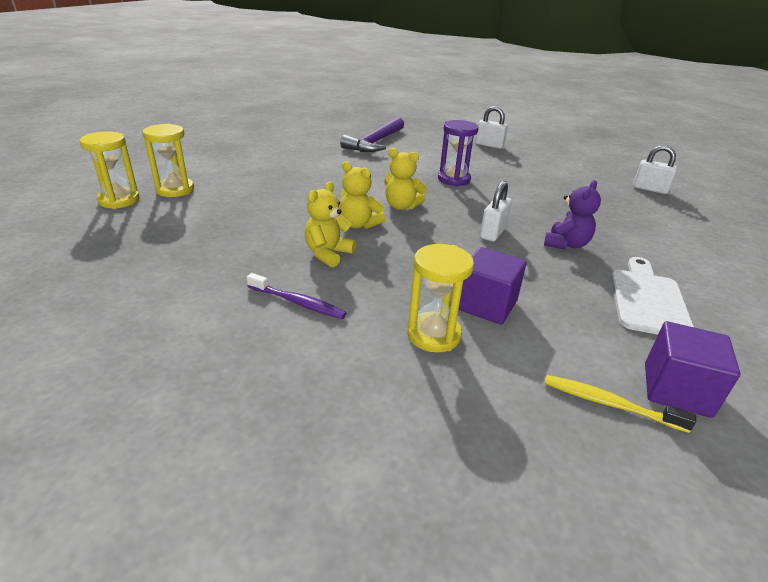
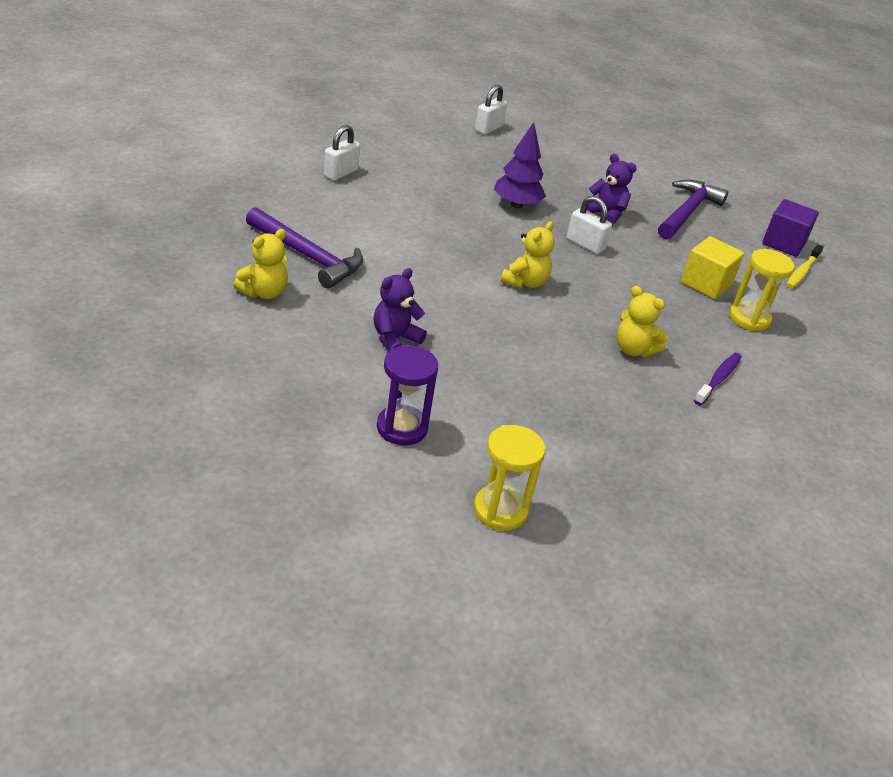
camera: 85 degrees left, 5 degrees up
(175, 190) = (467, 456): yellow hourglass -> none
(297, 167) = (395, 339): none -> purple teddy bear
(359, 224) = (569, 319): yellow teddy bear -> yellow teddy bear (264, 292)
(454, 179) = (453, 230): purple hourglass -> purple hourglass (402, 428)
(486, 305) = (706, 284): purple cube -> yellow cube
(526, 202) = (516, 205): none -> purple tree
(647, 299) = (687, 212): white cutting board -> purple hammer

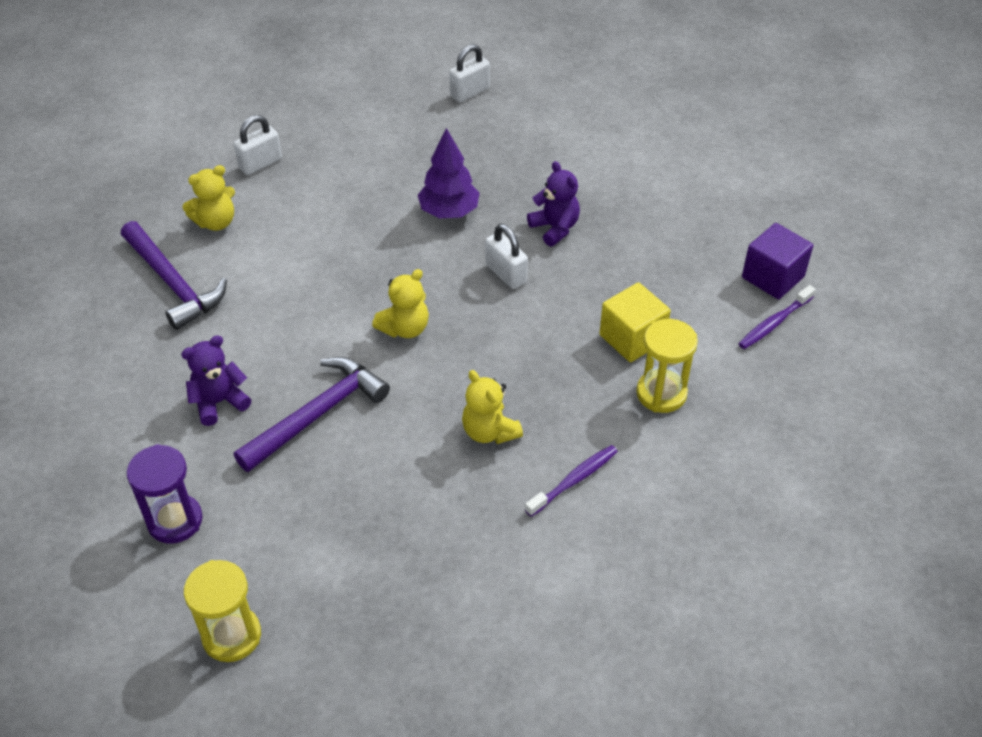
camera: 20 degrees right, 10 degrees up
(264, 292) = (106, 332): yellow teddy bear -> yellow teddy bear (216, 222)
(687, 212) = (666, 225): purple hammer -> purple hammer (317, 415)
(802, 271) = (774, 323): yellow toothbrush -> purple toothbrush

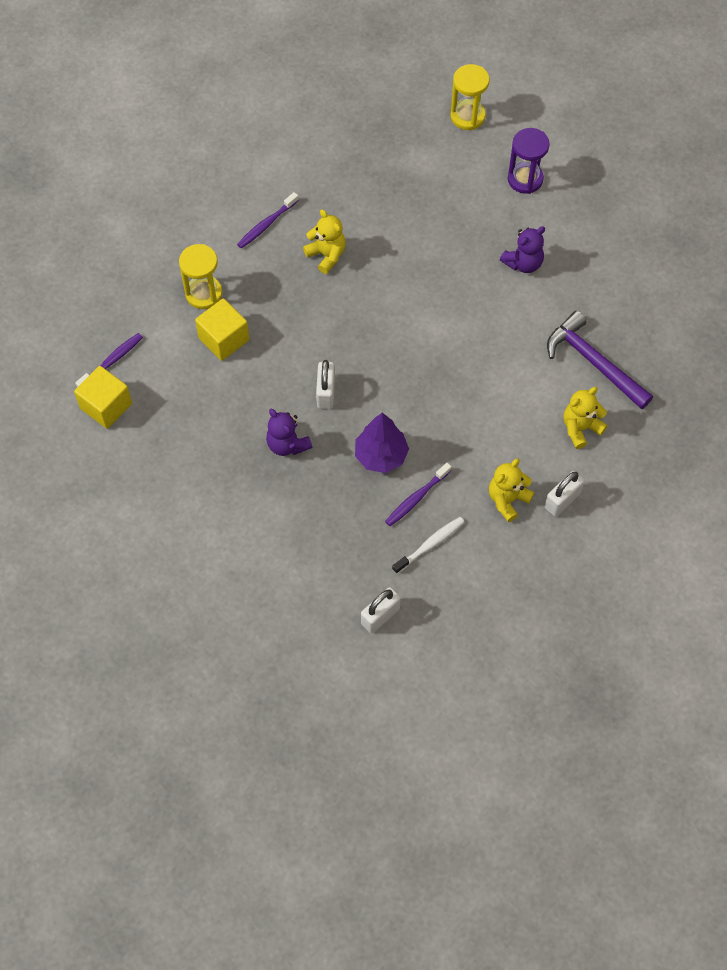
camera: 175 degrees right, 15 degrees up
(317, 415) = (450, 259): purple hammer -> none
(405, 328) = (400, 334): yellow teddy bear -> yellow teddy bear (507, 500)
(410, 138) = (429, 545): none -> white toothbrush
(416, 174) = (417, 498): none -> purple toothbrush
(506, 274) = (326, 392): white padlock -> white padlock turned 45 degrees clockwise
(772, 277) = (106, 406): purple cube -> yellow cube

